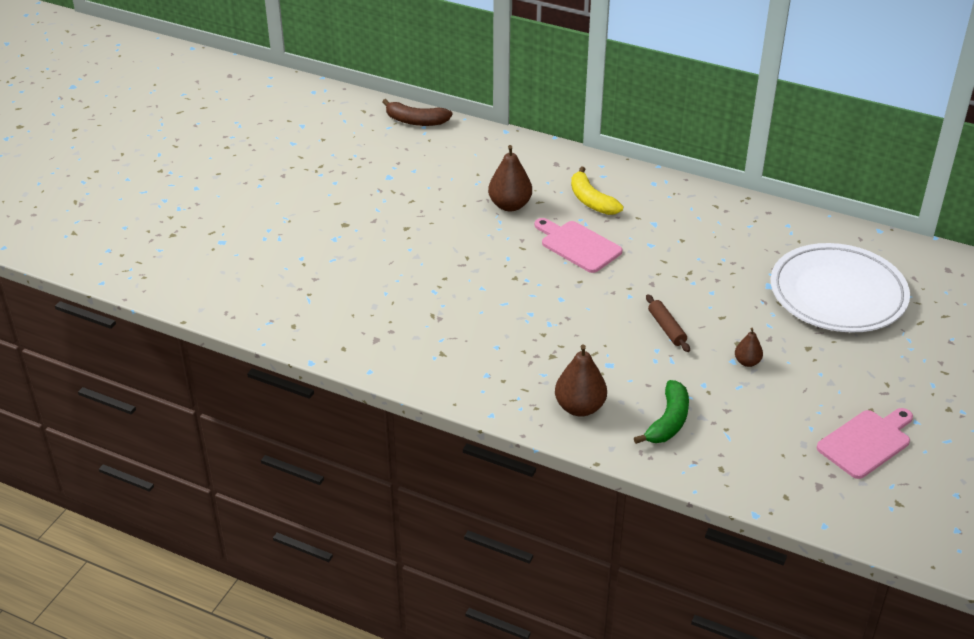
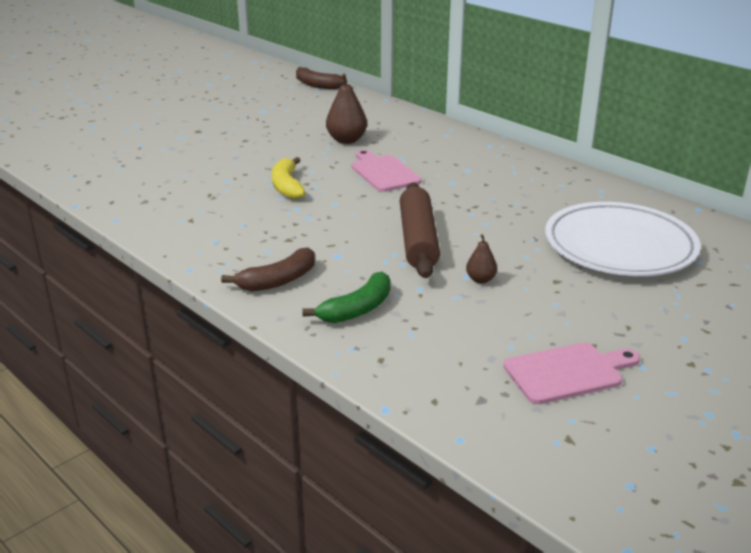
camera: 20 degrees right, 10 degrees down
(579, 407) = (278, 281): brown pear -> brown banana
(591, 201) = (422, 148): yellow banana -> yellow banana (287, 186)
(666, 328) = (418, 240): brown rolling pin -> brown rolling pin, size x1.98

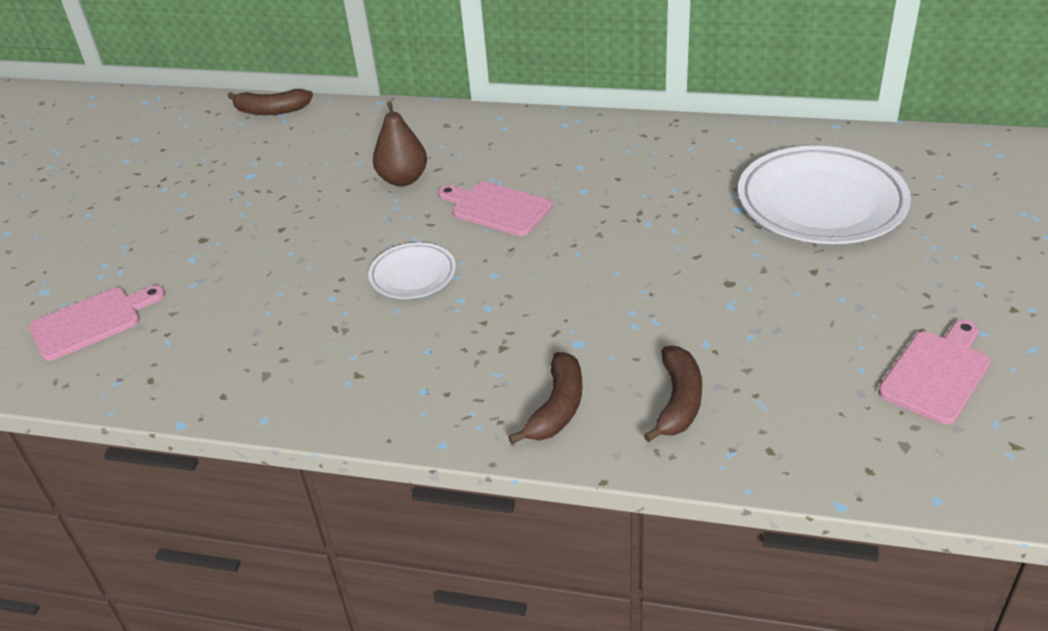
camera: 30 degrees left, 10 degrees up
(96, 147) = (91, 322): none -> pink cutting board
(287, 186) = (413, 275): yellow banana -> white plate
(357, 309) = (678, 401): green banana -> brown banana
(418, 240) = (635, 283): brown rolling pin -> none
(480, 279) = (748, 304): brown pear -> none

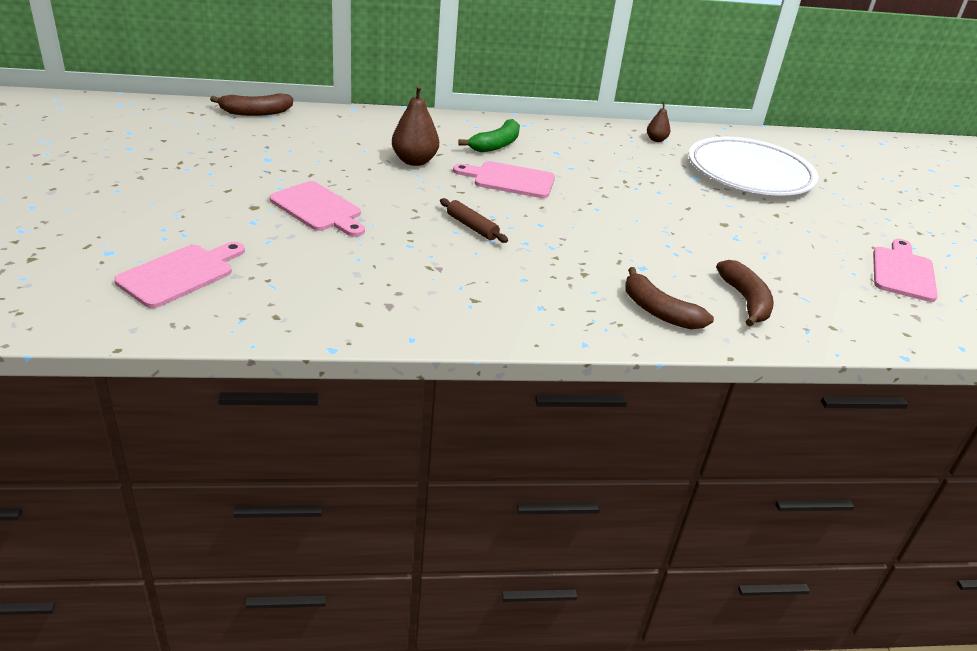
camera: 25 degrees left, 5 degrees down
(264, 244) = (318, 209): none -> pink cutting board
(413, 275) = (472, 227): white plate -> brown rolling pin
(512, 155) = (496, 145): none -> green banana
(557, 408) = (658, 311): brown banana -> brown banana turned 135 degrees clockwise
(724, 147) = (656, 140): none -> brown pear

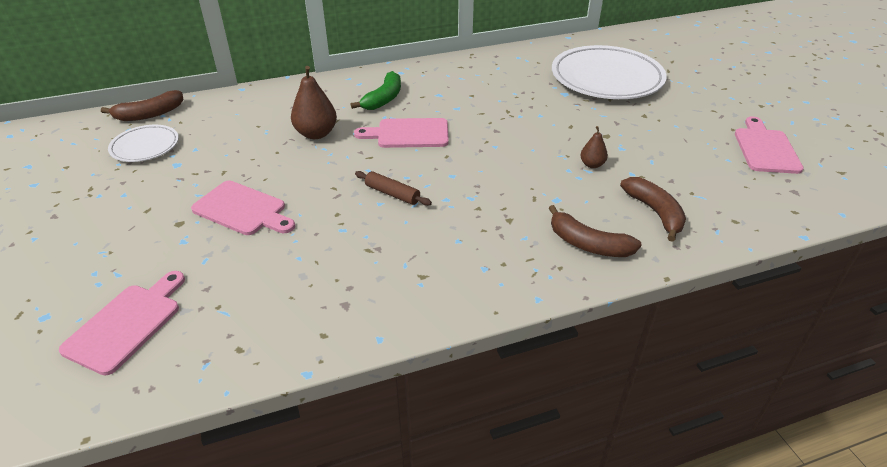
camera: 10 degrees left, 5 degrees up
(242, 138) = (145, 147): none -> white plate
(656, 140) = (518, 62): brown pear -> brown pear (592, 164)

